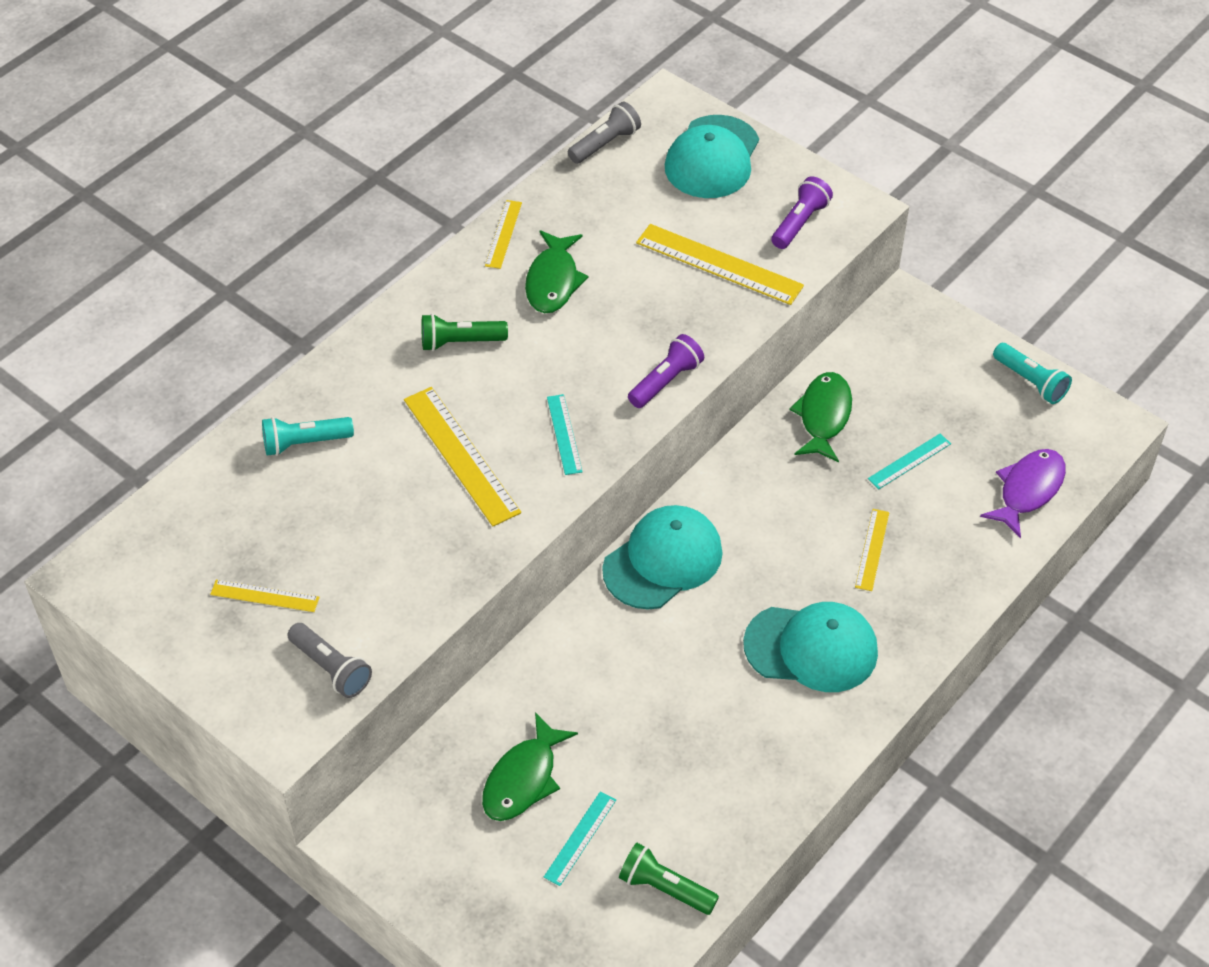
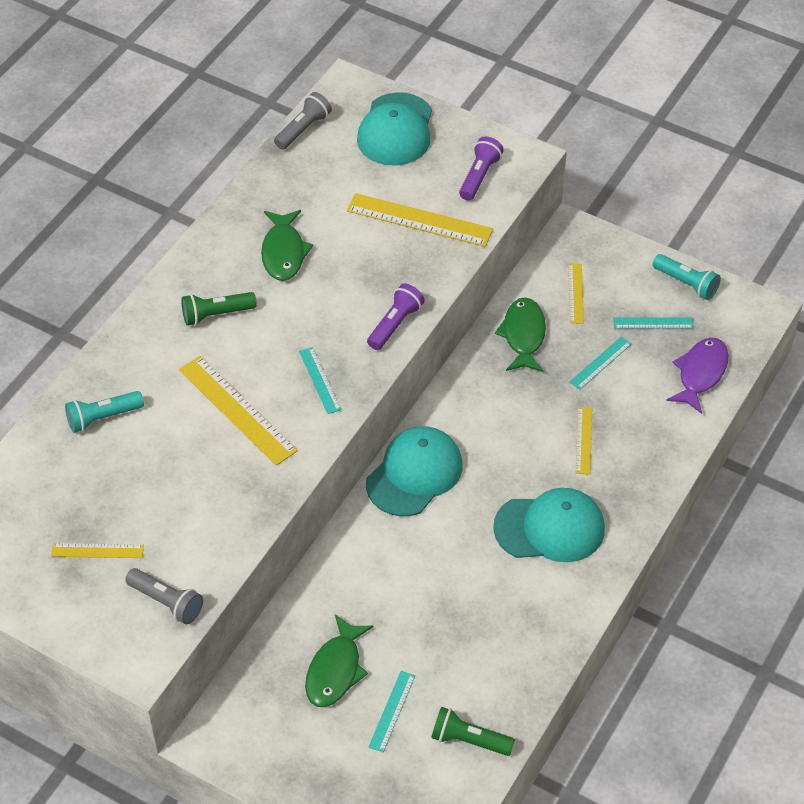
camera: 10 degrees left, 0 degrees up
(503, 234) = (233, 218): yellow ruler -> yellow ruler (575, 293)
(981, 423) = (653, 323): none -> turquoise ruler

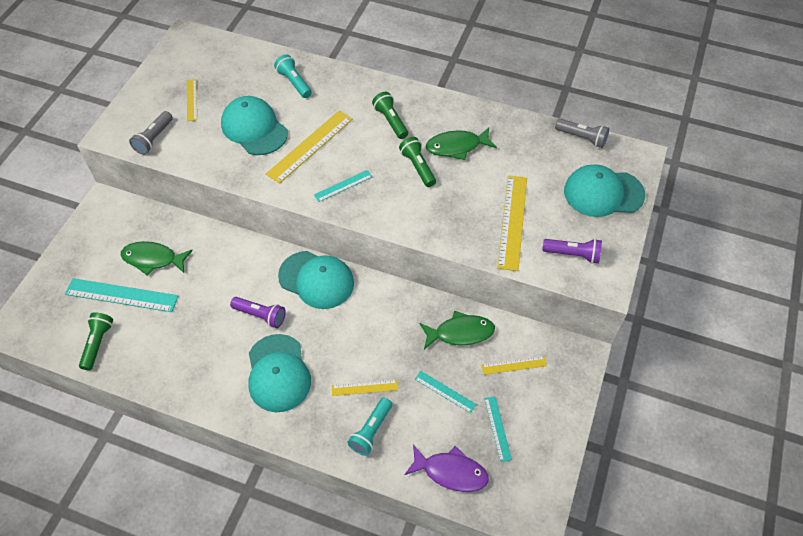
camera: 80 degrees right, 5 degrees up
(183, 473) = (254, 128): none -> turquoise cap
(308, 297) = (418, 167): none -> green flashlight
(392, 711) = (121, 295): turquoise ruler -> turquoise ruler, size x1.83
(395, 324) = (404, 221): purple flashlight -> purple flashlight (260, 315)
(686, 283) = (550, 452): turquoise flashlight -> turquoise flashlight (371, 431)

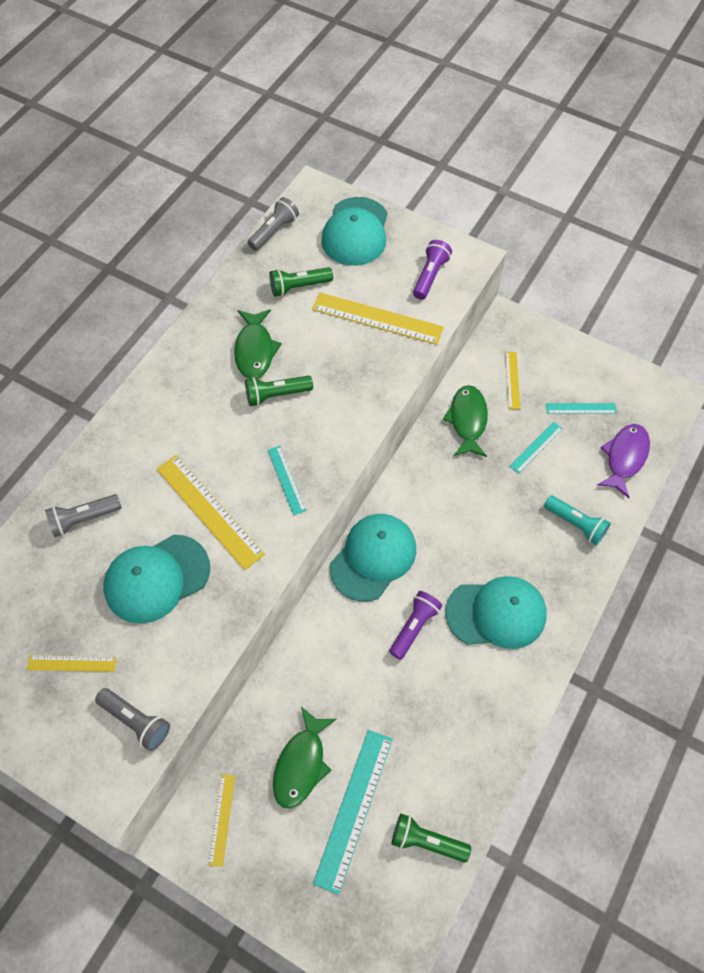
camera: 80 degrees left, 5 degrees up
(294, 82) = (84, 519): turquoise flashlight -> grey flashlight
(364, 387) = (524, 523): yellow ruler -> yellow ruler (221, 819)
(390, 121) = (192, 412): green flashlight -> green flashlight (299, 287)

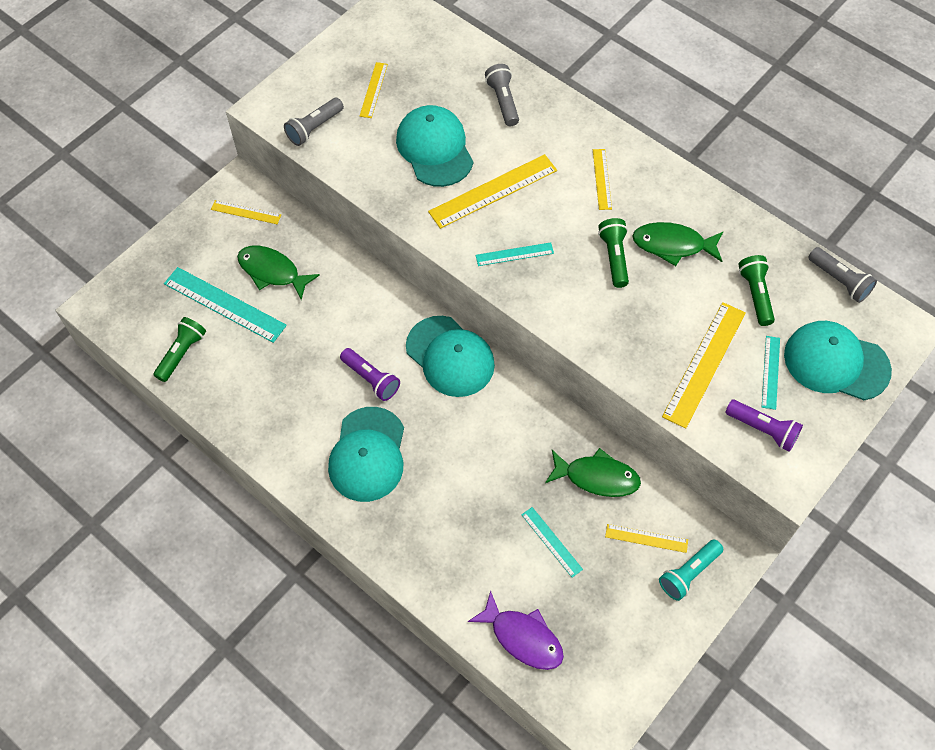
camera: 100 degrees right, 0 degrees up
(183, 414) = (602, 179): none -> yellow ruler
(576, 524) = (449, 558): turquoise flashlight -> turquoise flashlight (689, 573)
(581, 409) = (596, 606): turquoise ruler -> turquoise ruler (770, 372)

